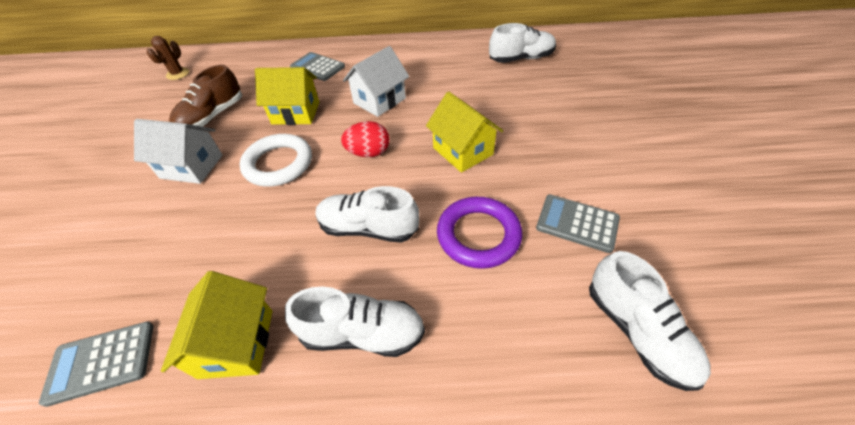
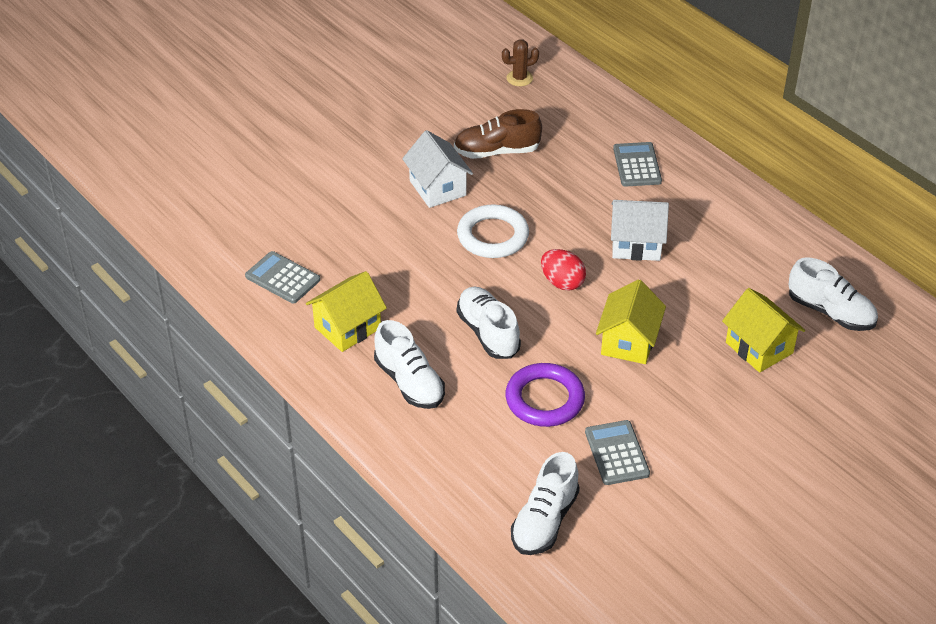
camera: 50 degrees right, 5 degrees down
(296, 113) = (558, 200): yellow house -> yellow house (759, 348)

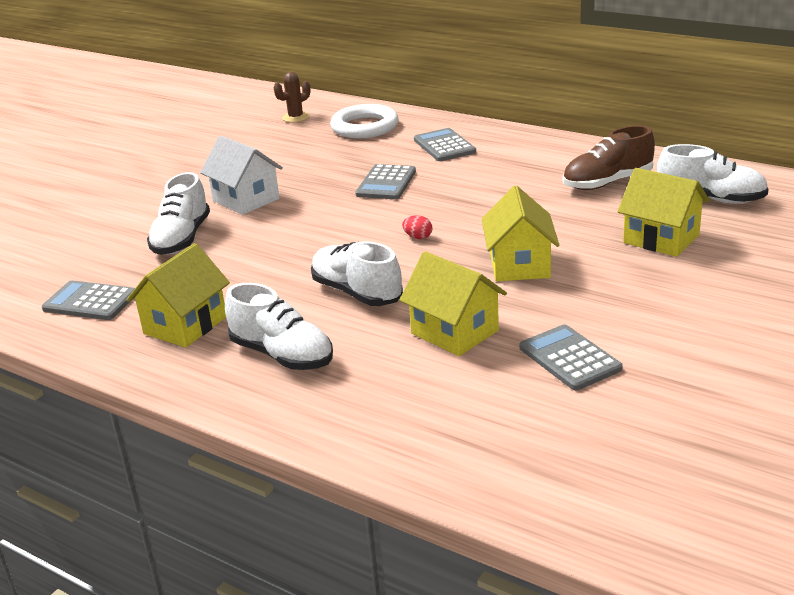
camera: 15 degrees left, 15 degrees down
(493, 236) = (323, 220): white ring -> white ring (365, 127)
(497, 151) = (297, 164): brown shoe -> brown shoe (607, 182)
(544, 399) = (454, 332): purple ring -> yellow house
(544, 521) = (523, 445): white shoe -> white shoe (182, 239)
(562, 282) = (418, 237): red egg -> red egg, size x0.54
(564, 202) = (386, 183): none -> grey calculator
(636, 245) = (479, 195): white house -> none

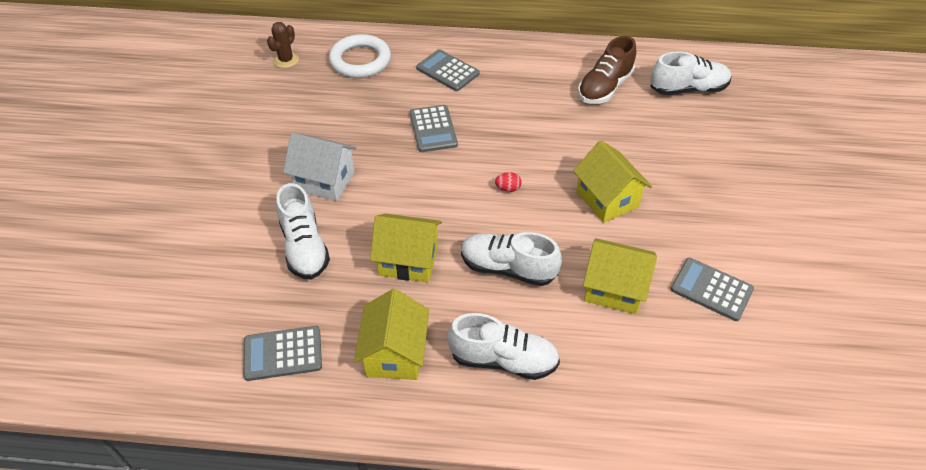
camera: 30 degrees left, 20 degrees up
(661, 239) = (684, 142): yellow house -> yellow house (408, 260)

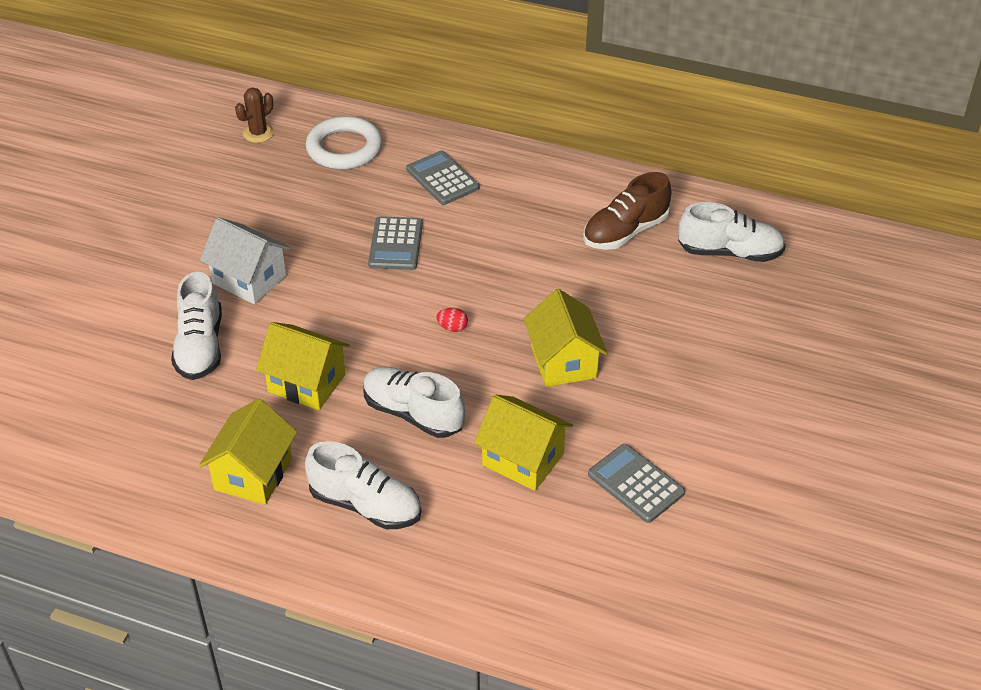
camera: 15 degrees right, 5 degrees down
(283, 353) = (137, 449): grey calculator -> none

